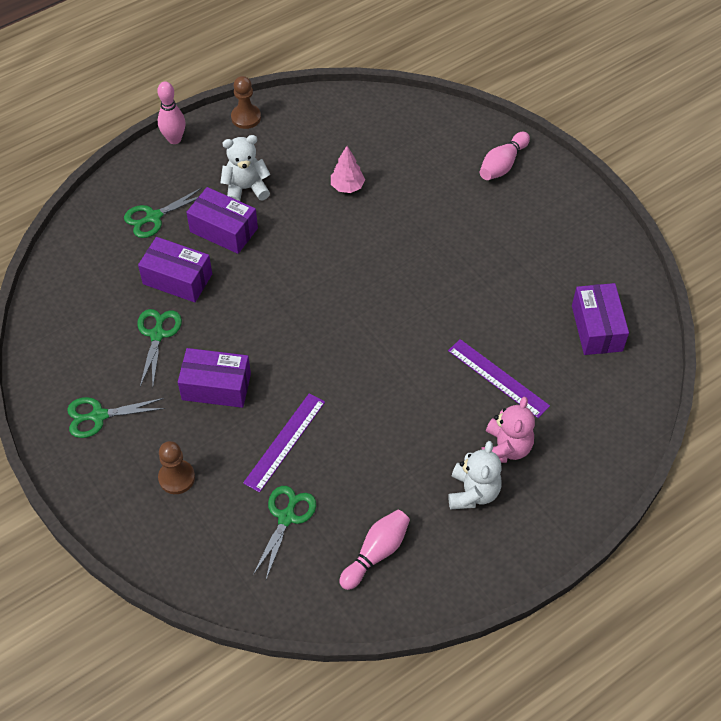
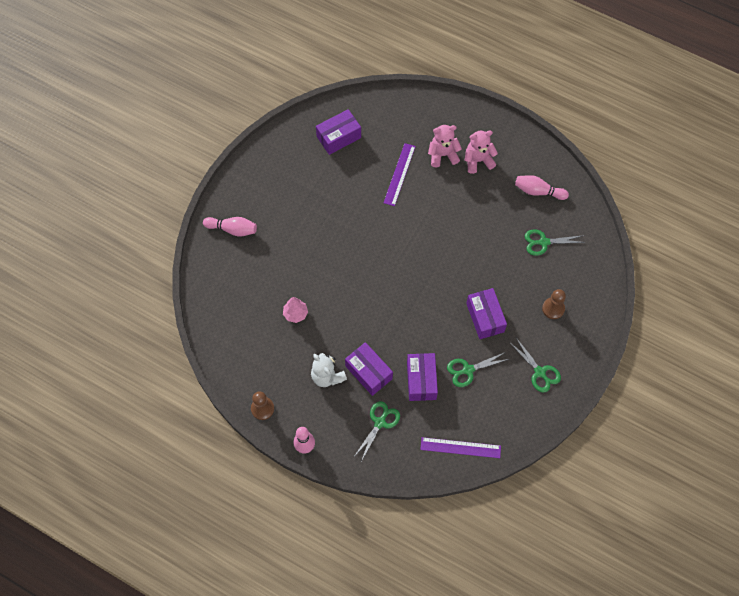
camera: 115 degrees left, 10 degrees up
(154, 217) = (380, 422): green scissors -> green scissors turned 90 degrees counterclockwise
(224, 230) = (368, 372): purple box -> purple box turned 45 degrees counterclockwise
(285, 442) = (500, 264): purple ruler -> purple ruler (460, 447)
(473, 492) = (478, 160): white teddy bear -> pink teddy bear

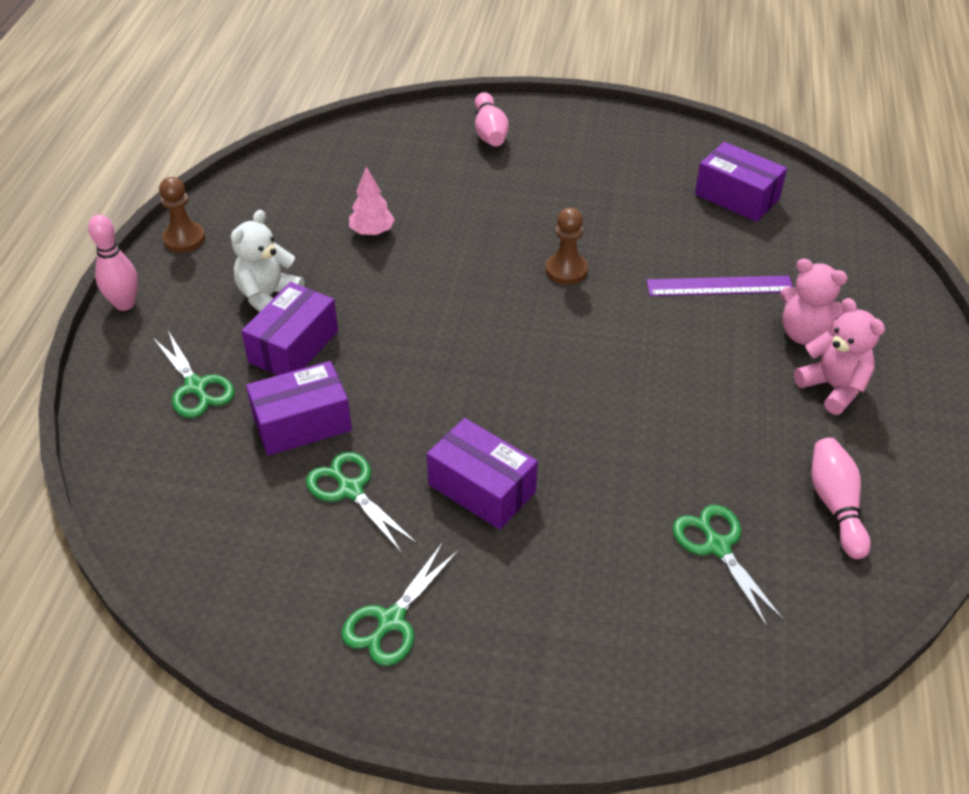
camera: 70 degrees right, 20 degrees down
(380, 422) = (196, 387): green scissors -> green scissors turned 45 degrees clockwise
(443, 155) = (805, 333): pink teddy bear -> pink teddy bear turned 150 degrees clockwise
(460, 447) = (171, 522): purple ruler -> none
(485, 317) = (482, 488): purple box -> purple box turned 75 degrees clockwise
(553, 308) = (561, 607): brown pawn -> brown pawn (566, 270)

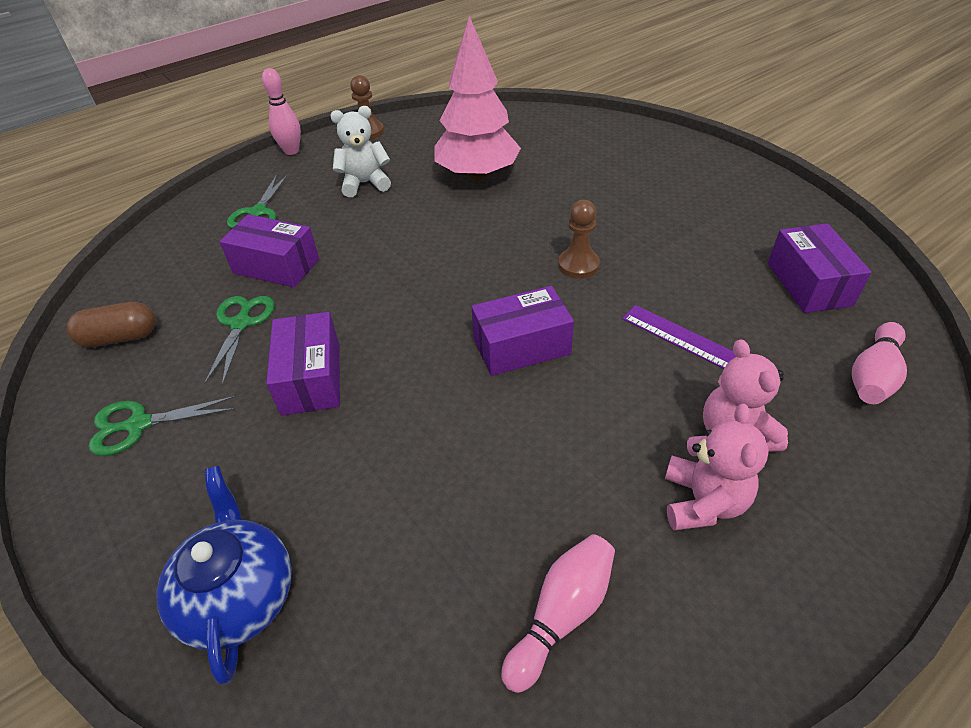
camera: 45 degrees right, 0 degrees up
(248, 578) = (120, 338): none -> brown capsule
(293, 346) = (337, 219): purple box -> purple box (521, 346)
(372, 232) = (477, 176): pink tree -> pink tree, size x2.20
(490, 132) = (645, 149): pink bowling pin -> pink bowling pin (873, 376)
(646, 648) = (240, 595): none -> blue teapot
(717, 547) = (406, 560): green scissors -> none

